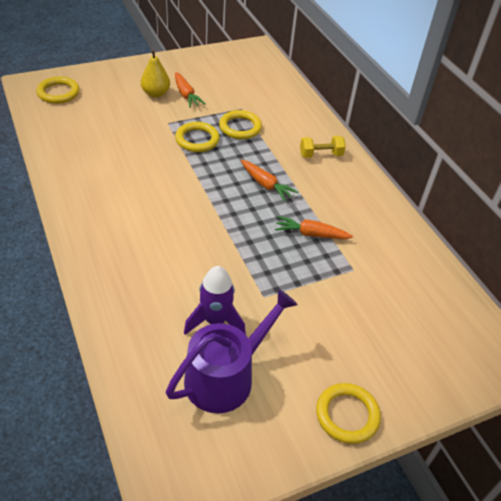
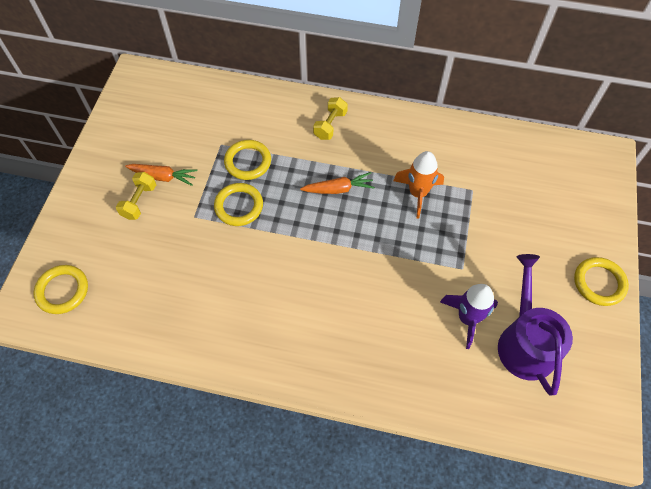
camera: 50 degrees left, 15 degrees up
(155, 94) = (139, 202): yellow pear -> yellow dumbbell
(311, 234) = (418, 193): orange carrot -> orange rocket

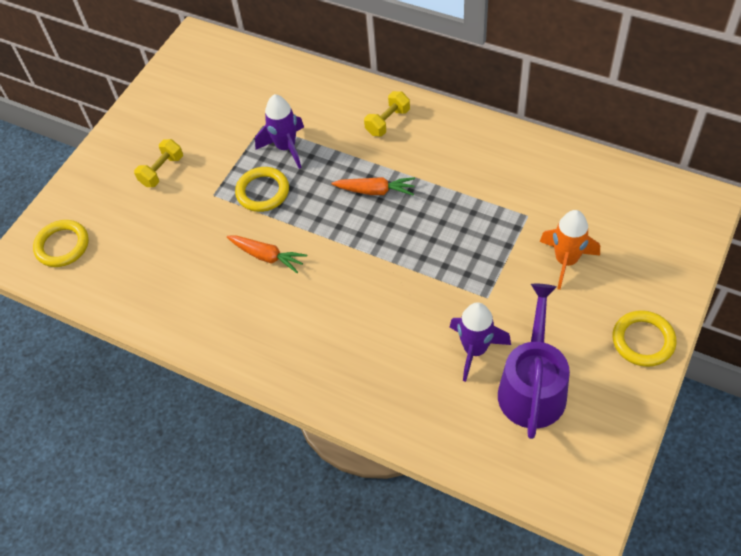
camera: 20 degrees right, 5 degrees down
(163, 177) = (193, 149): orange carrot -> orange carrot (267, 256)
(248, 162) = (286, 147): yellow ring -> purple rocket
(418, 193) = (462, 209): orange rocket -> orange rocket (566, 261)

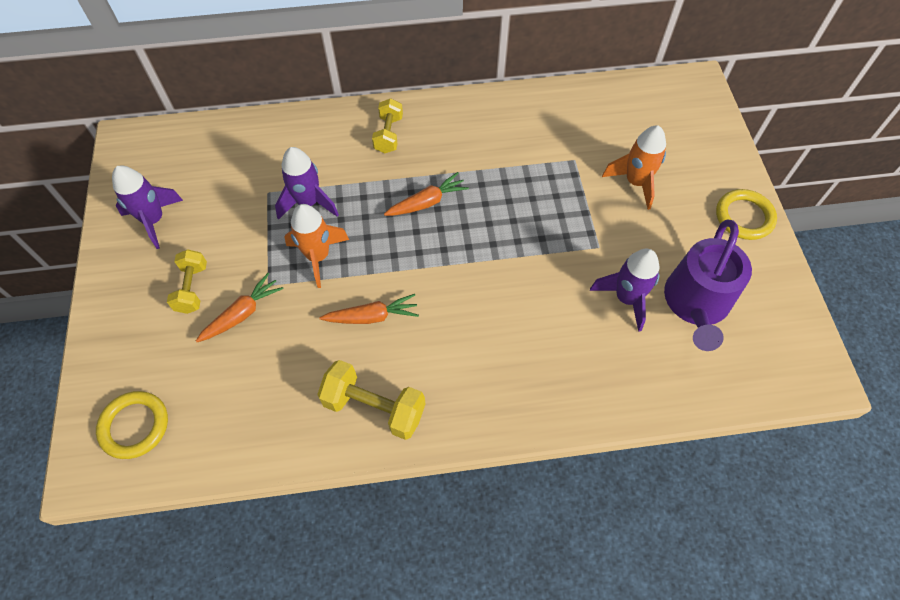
camera: 40 degrees left, 5 degrees up
(172, 108) = (154, 220): none -> purple rocket
(181, 206) = (242, 313): none -> orange carrot
(219, 321) = (374, 407): none -> yellow dumbbell
(262, 192) = (318, 256): yellow ring -> orange rocket
(532, 387) = (696, 303): purple watering can -> purple watering can turned 135 degrees counterclockwise

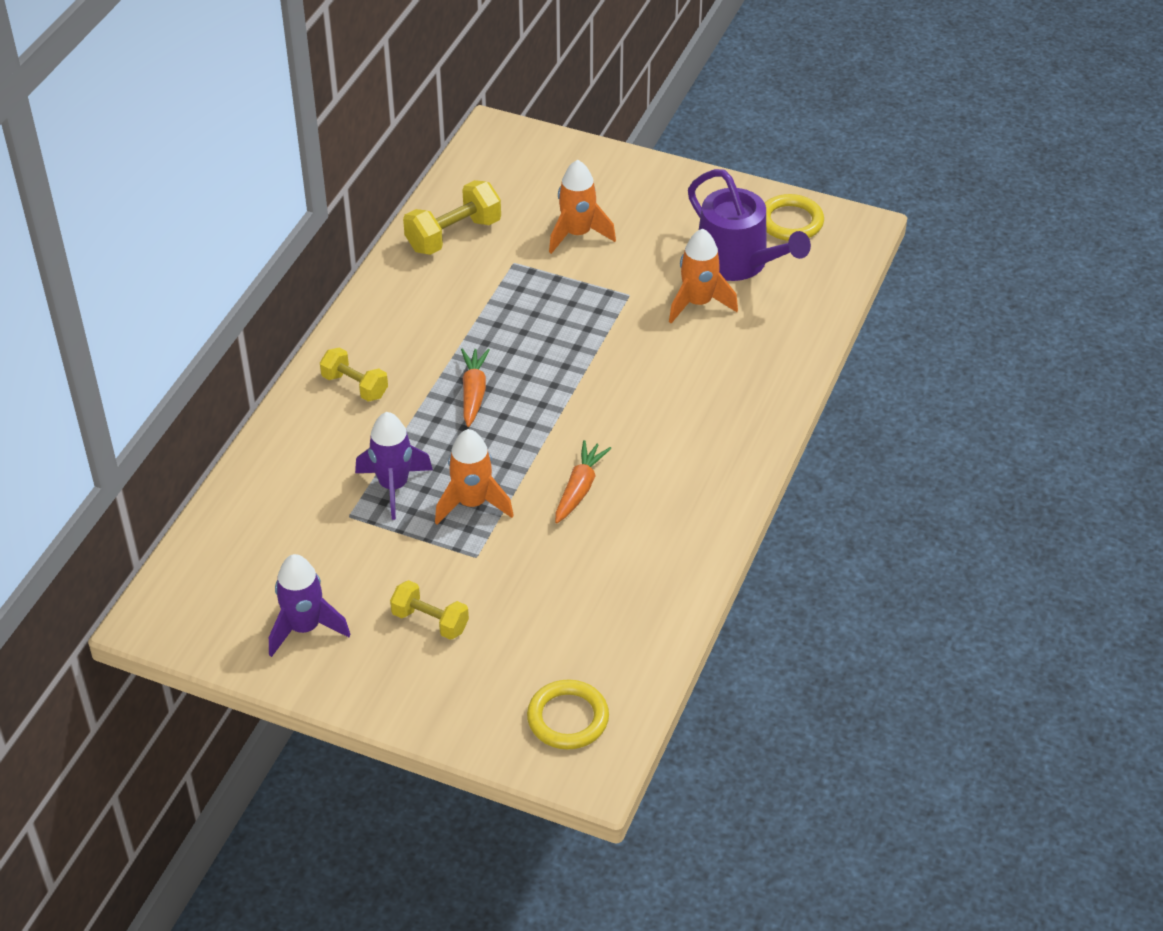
camera: 60 degrees left, 15 degrees down
(242, 313) = (496, 589): orange carrot -> none
(374, 407) = (681, 524): yellow dumbbell -> yellow dumbbell (453, 235)
(626, 298) = (698, 303): purple rocket -> orange rocket
(744, 217) = (675, 185): yellow ring -> yellow ring (790, 222)

